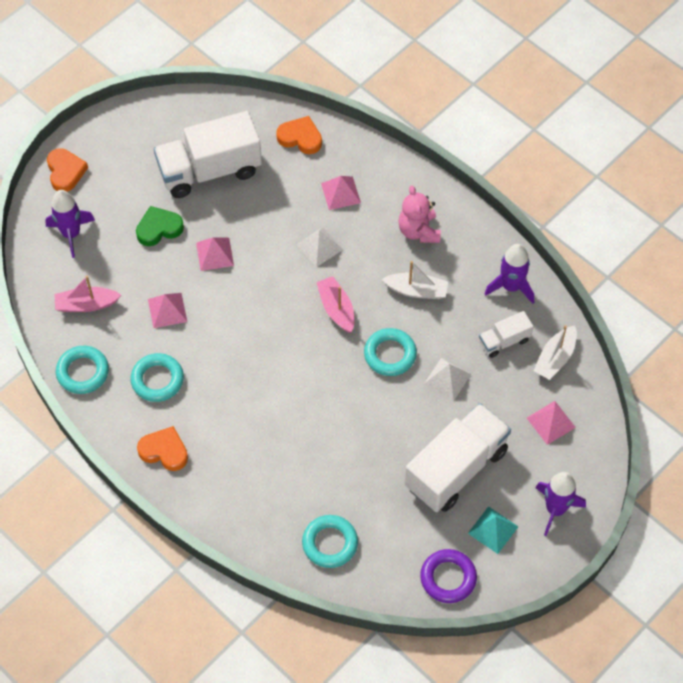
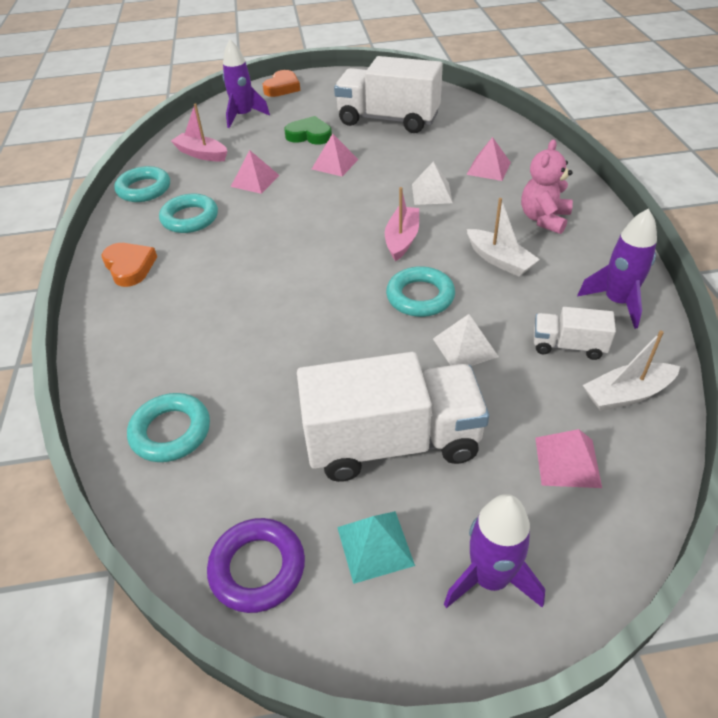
camera: 40 degrees right, 15 degrees down
(300, 138) = (486, 127): orange heart -> none

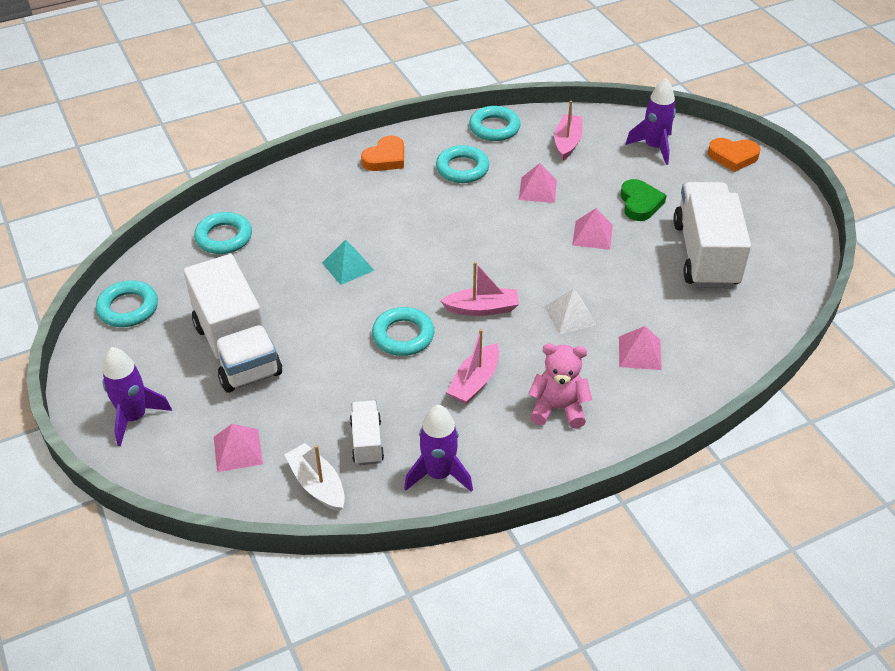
camera: 70 degrees right, 0 degrees up
(257, 568) = (128, 308): purple ring -> turquoise ring
(375, 546) = (151, 357): turquoise pyramid -> turquoise pyramid (348, 266)
(465, 347) = (347, 374): white pyramid -> none
(499, 260) = (475, 382): white boat -> pink boat

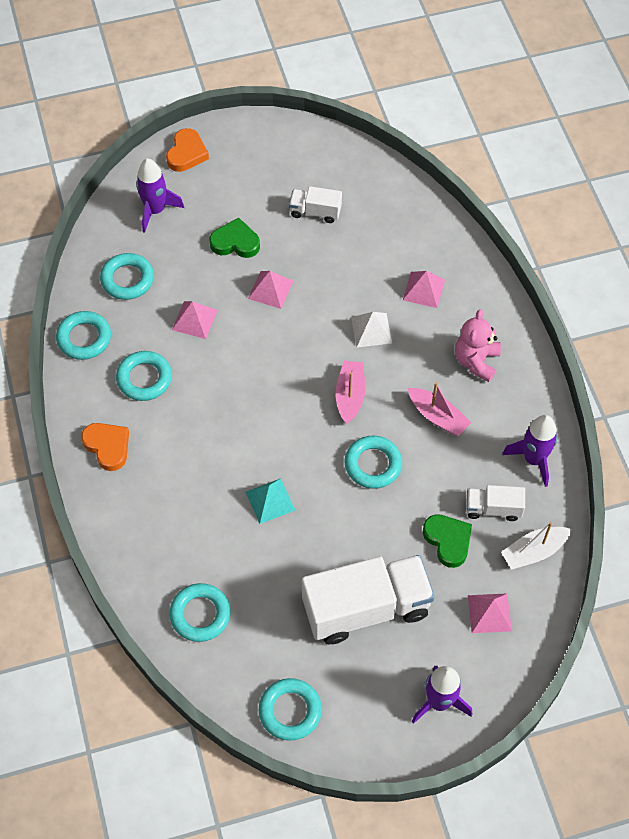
camera: 80 degrees left, 15 degrees up
(321, 406) = (448, 541): none -> green heart
(567, 142) = (127, 279): pink boat -> turquoise ring
(705, 254) = (315, 212): white truck -> white truck, size x0.48

